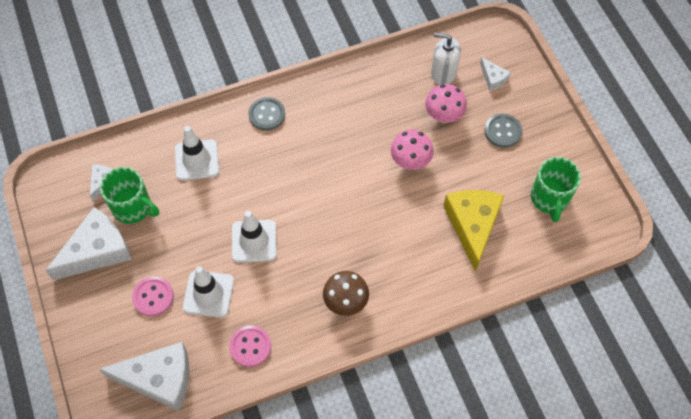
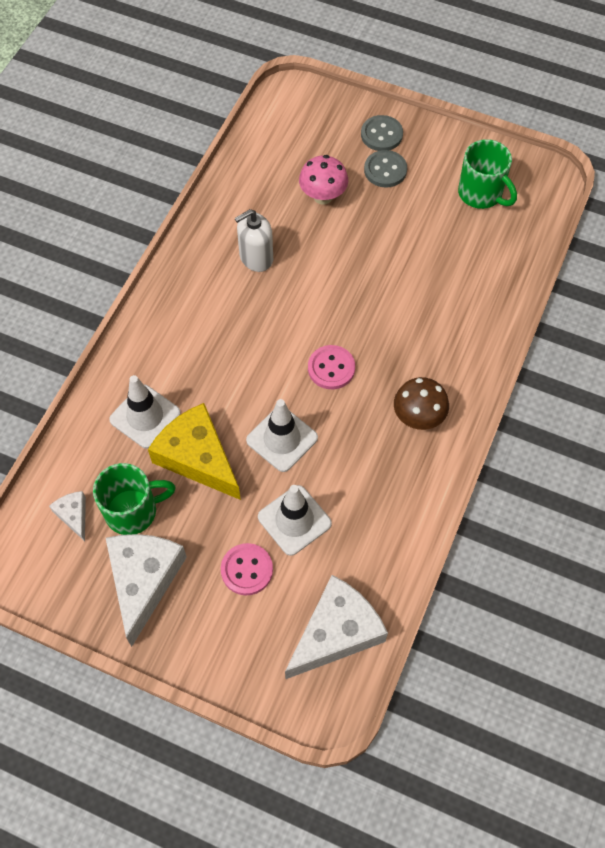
camera: 45 degrees left, 0 degrees up
(250, 346) = (383, 528): pink button -> pink button (331, 368)
(267, 115) = (165, 322): grey button -> grey button (381, 135)
(410, 161) = (338, 256): pink mushroom -> none
(443, 73) = (282, 161): white soap dispenser -> white soap dispenser (256, 257)
(472, 225) = (447, 265): yellow cheese -> yellow cheese (197, 457)
(493, 78) = (328, 132): white cheese -> none

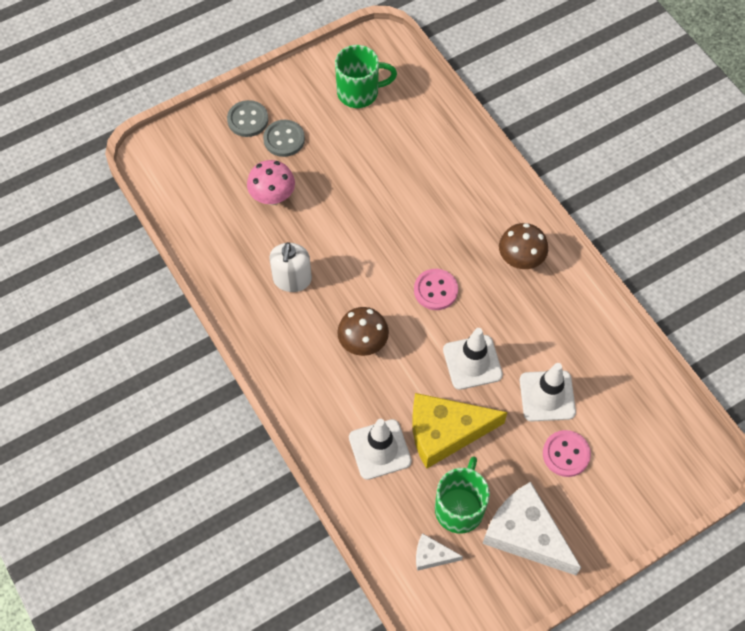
camera: 55 degrees left, 0 degrees up
(236, 344) = (363, 343): none -> brown mushroom
(336, 632) = (655, 423): white cheese -> none

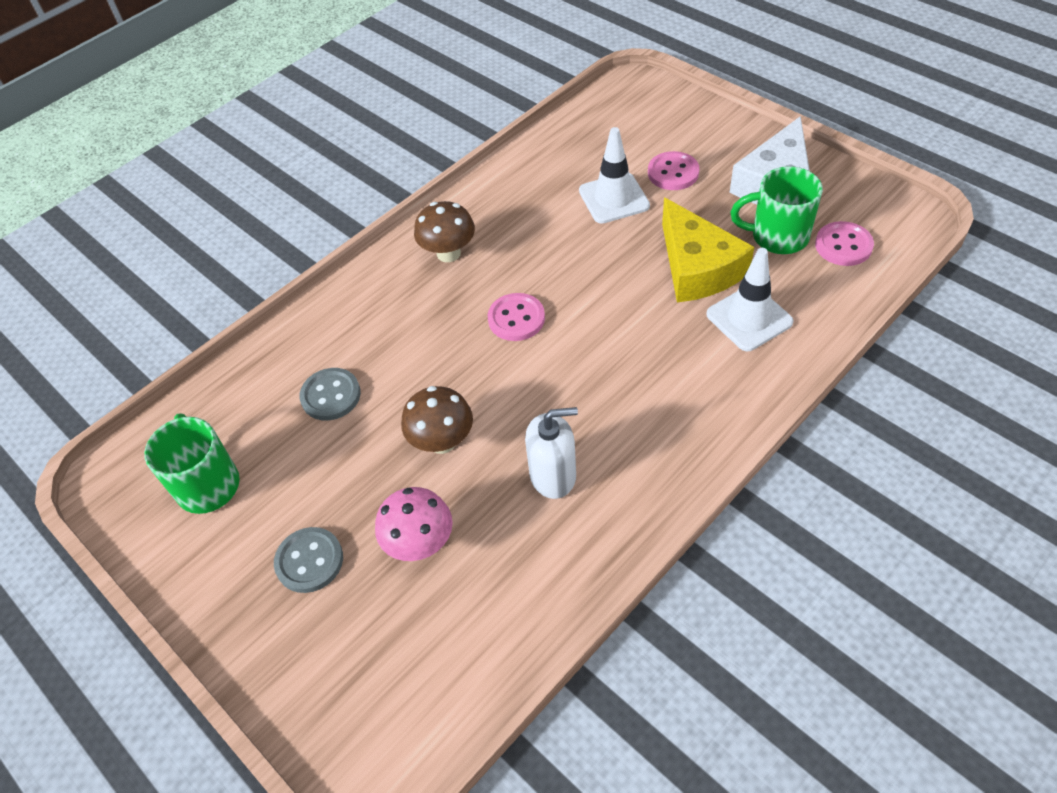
camera: 100 degrees left, 10 degrees down
(248, 120) = (277, 628): grey button -> grey button (331, 396)
(363, 343) = (618, 370): brown mushroom -> brown mushroom (442, 441)
(432, 555) = (843, 245): white cheese -> pink button
(472, 362) = (600, 265): white traffic cone -> none

